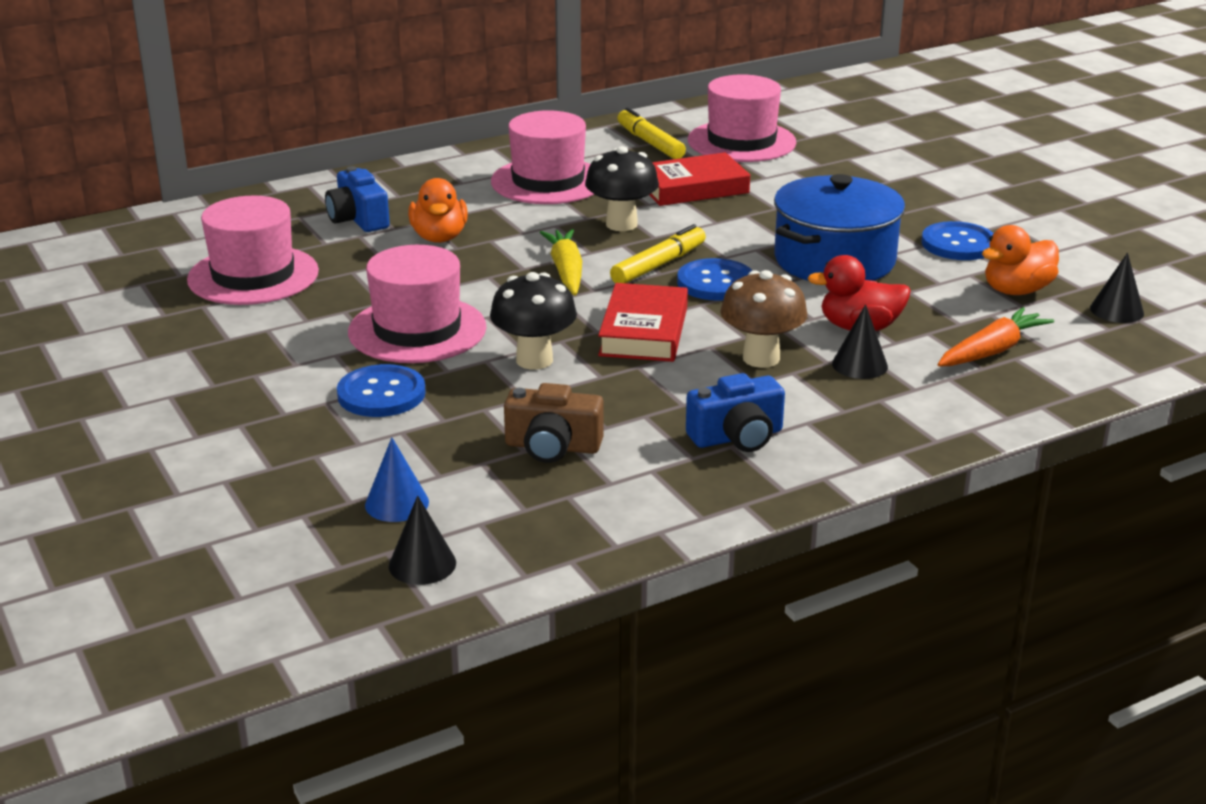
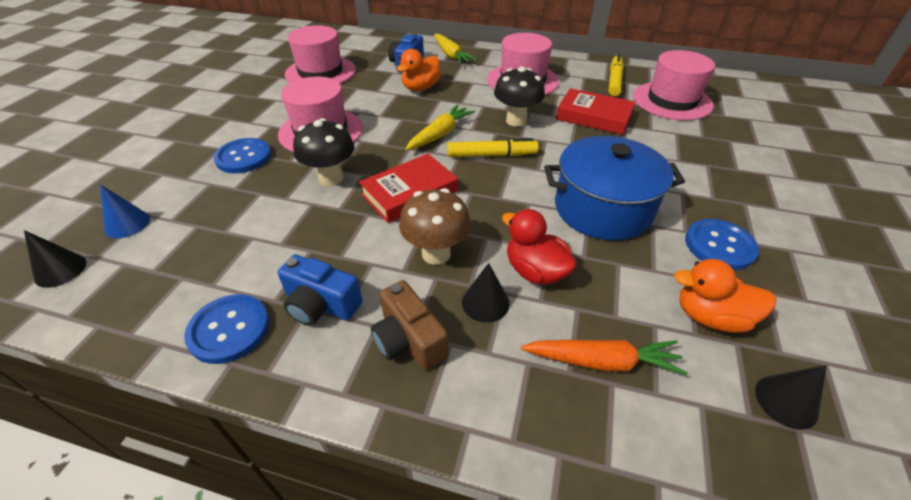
camera: 45 degrees right, 15 degrees up
(396, 187) = (451, 55): none -> yellow carrot
(552, 447) = (237, 239): brown camera -> brown camera (409, 340)
(715, 282) = (502, 183): blue button -> blue button (229, 329)

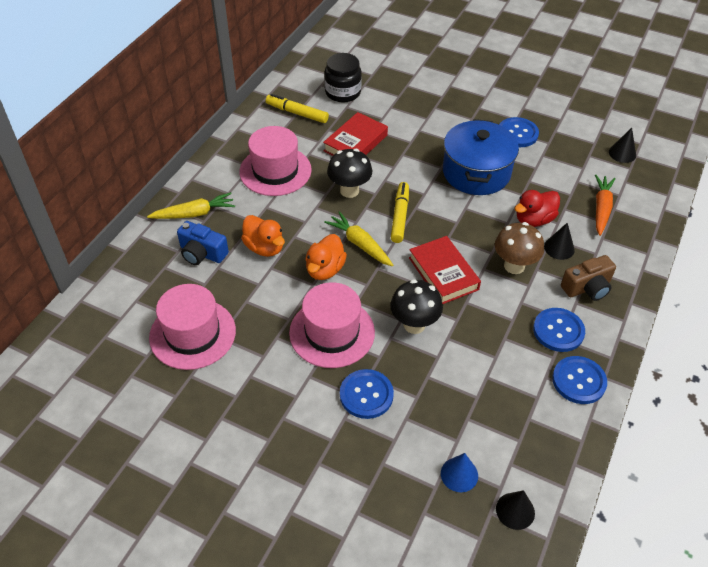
camera: 80 degrees left, 5 degrees up
(321, 304) = (558, 331): blue camera -> blue button
(672, 101) = (343, 92): pink hat -> black jar
(710, 317) = (572, 158): orange duck -> orange duck (325, 269)

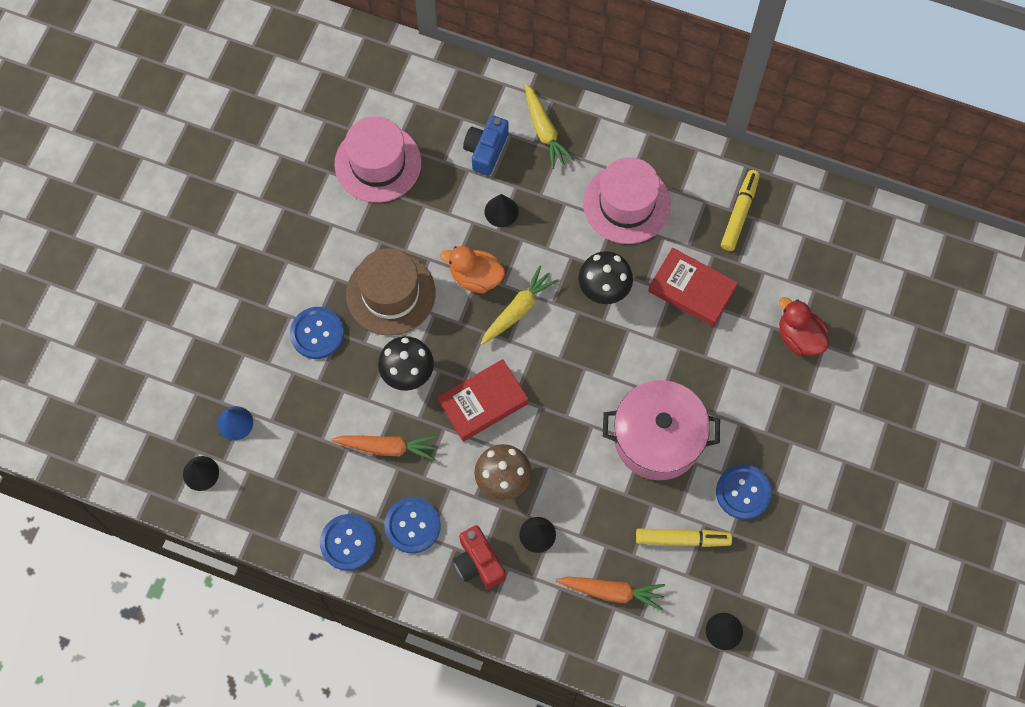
camera: 85 degrees right, 20 degrees up
(264, 247) = (501, 211): orange duck -> black cone
(332, 332) = (390, 293): pink hat -> brown hat
(343, 92) = (792, 264): black jar -> none
(400, 216) = (568, 351): yellow marker -> yellow marker (682, 539)
(476, 172) = (658, 438): blue pot -> pink pot
(485, 344) = (387, 447): none -> orange carrot
(534, 220) = (581, 507): red duck -> red duck (799, 337)
(587, 287) = (478, 562): brown camera -> red camera

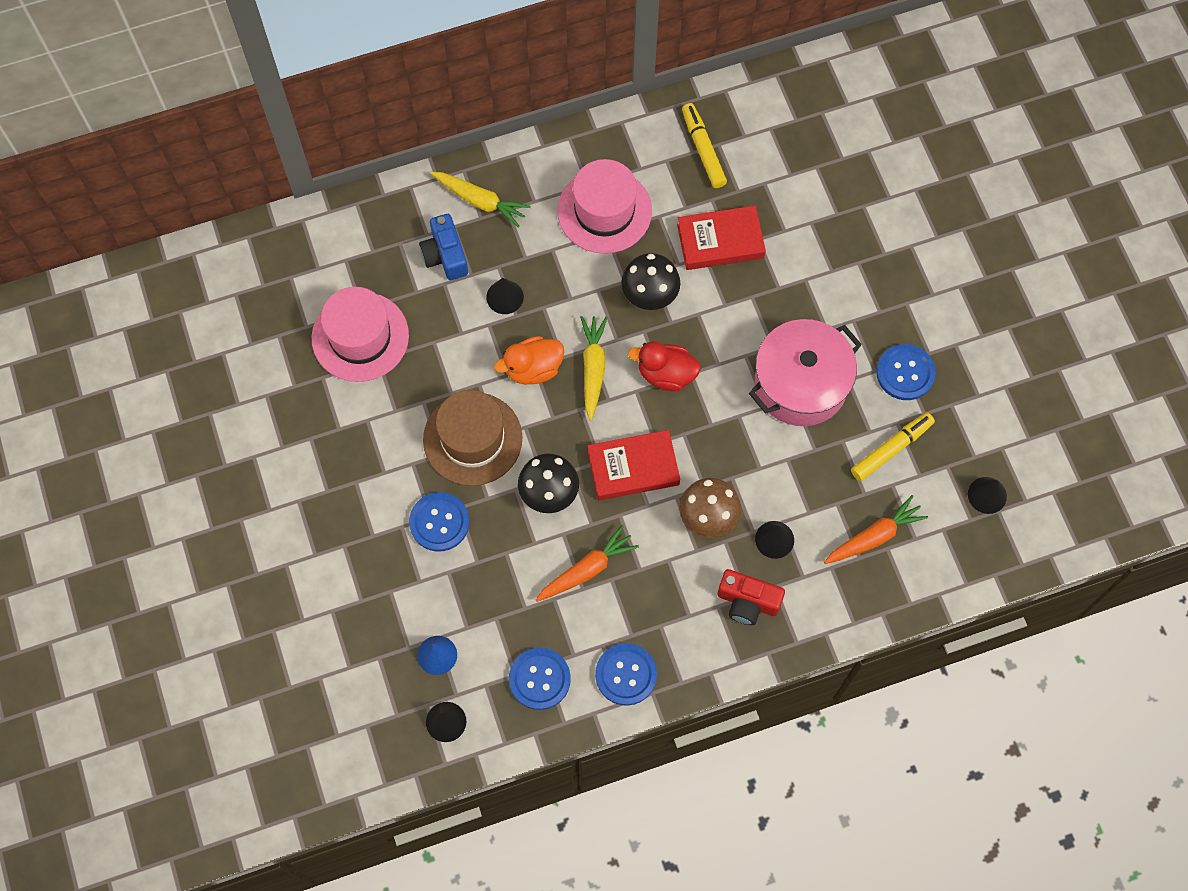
camera: 40 degrees left, 0 degrees up
(412, 525) = (666, 616): blue button -> blue button (539, 679)
(483, 402) = (633, 468): red book -> red book turned 60 degrees clockwise
(799, 337) = (839, 214): red duck -> red duck (666, 374)

